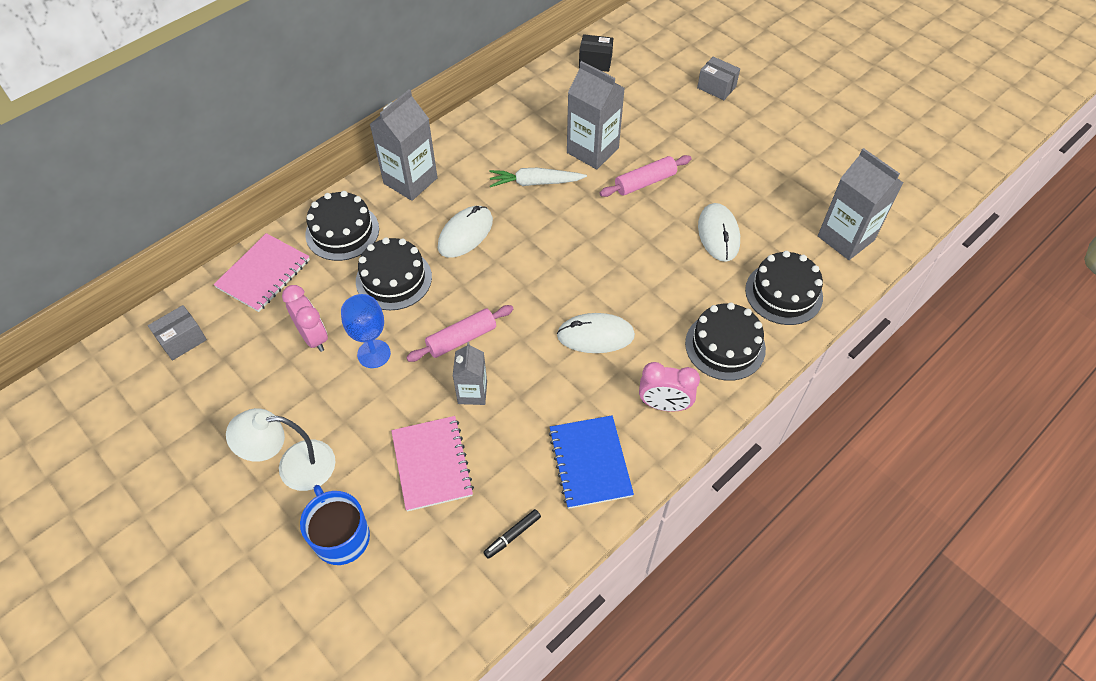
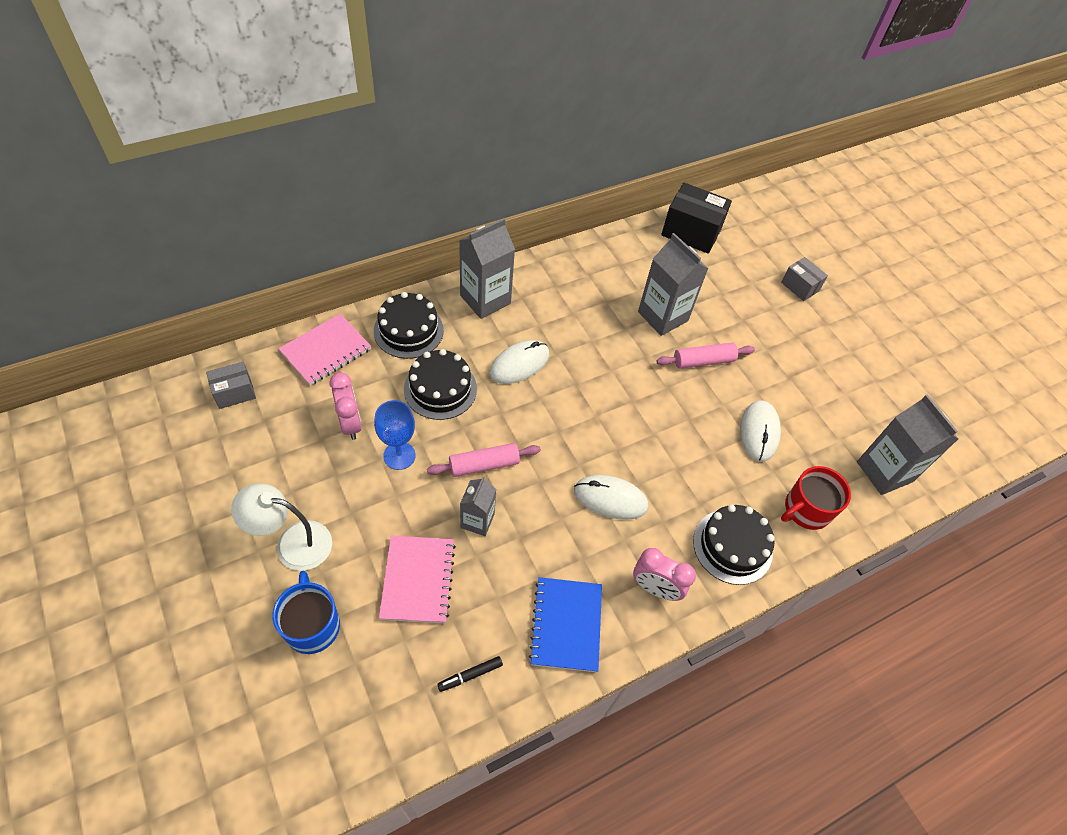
camera: 10 degrees right, 0 degrees up
(535, 183) = (599, 333): white carrot -> none
(595, 62) = (691, 232): black box -> black box, size x1.73
(783, 293) = (806, 509): black cake -> red mug

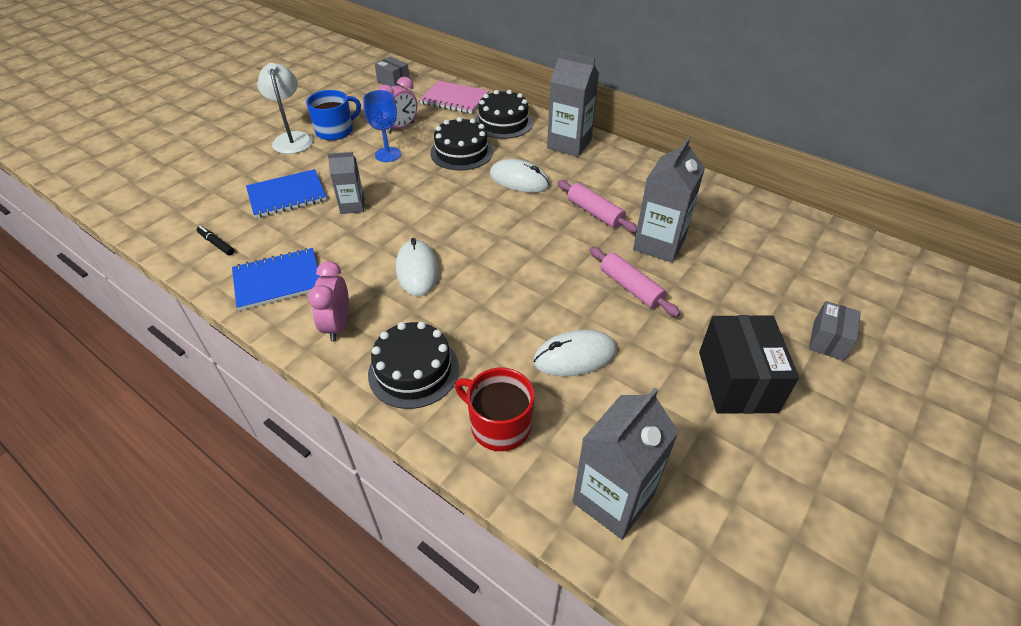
camera: 70 degrees right, 10 degrees down
(312, 625) = (234, 166): blue mug -> blue mug (335, 131)
(417, 580) = (287, 195): pink notebook -> blue notebook
(484, 465) = (406, 193): pink rolling pin -> pink rolling pin (595, 213)
(691, 232) = (796, 233): black box -> black box (737, 381)

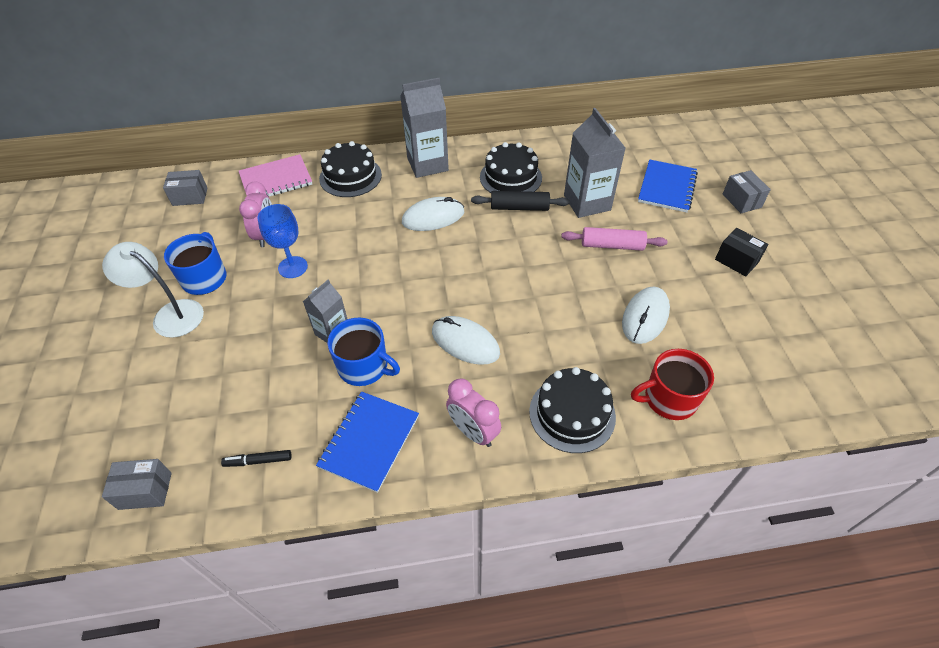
camera: 45 degrees left, 5 degrees up
(156, 216) = (145, 491): none -> grey box
(287, 195) = (255, 368): blue notebook -> blue notebook (667, 187)
(339, 238) = (364, 367): none -> blue mug
(461, 152) = (354, 224): black cake -> black cake (510, 177)
(595, 213) = (519, 207): pink rolling pin -> black rolling pin
(613, 499) = (776, 383): grey carton -> none
(737, 381) = (736, 261): black box -> black box, size x0.58

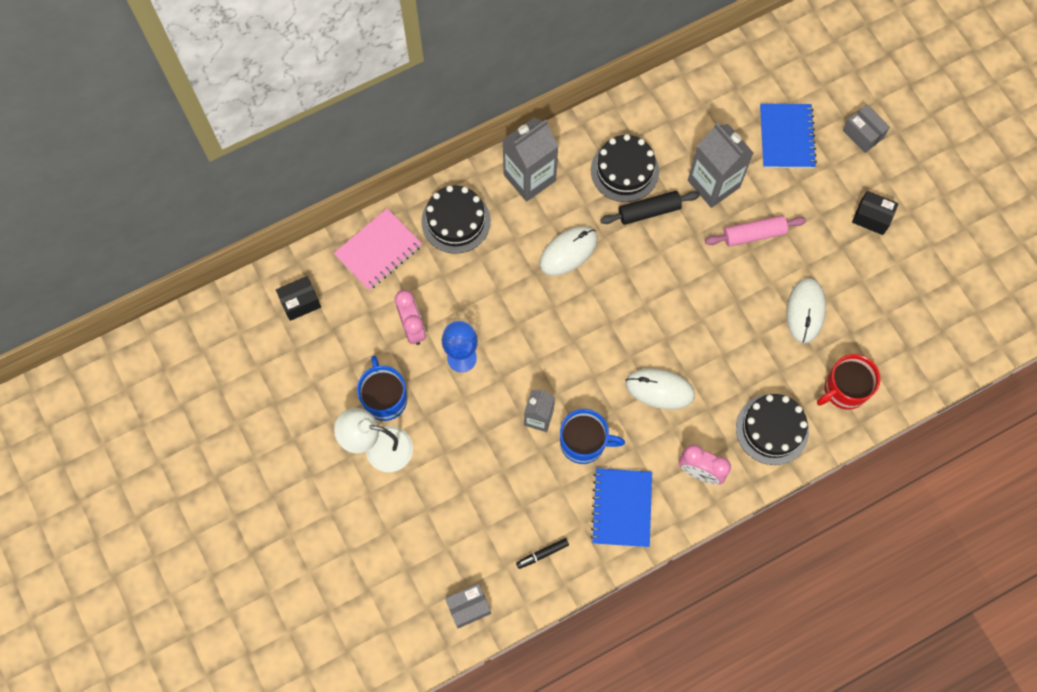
camera: 20 degrees left, 20 degrees up
(190, 197) = (300, 302): grey box -> black box

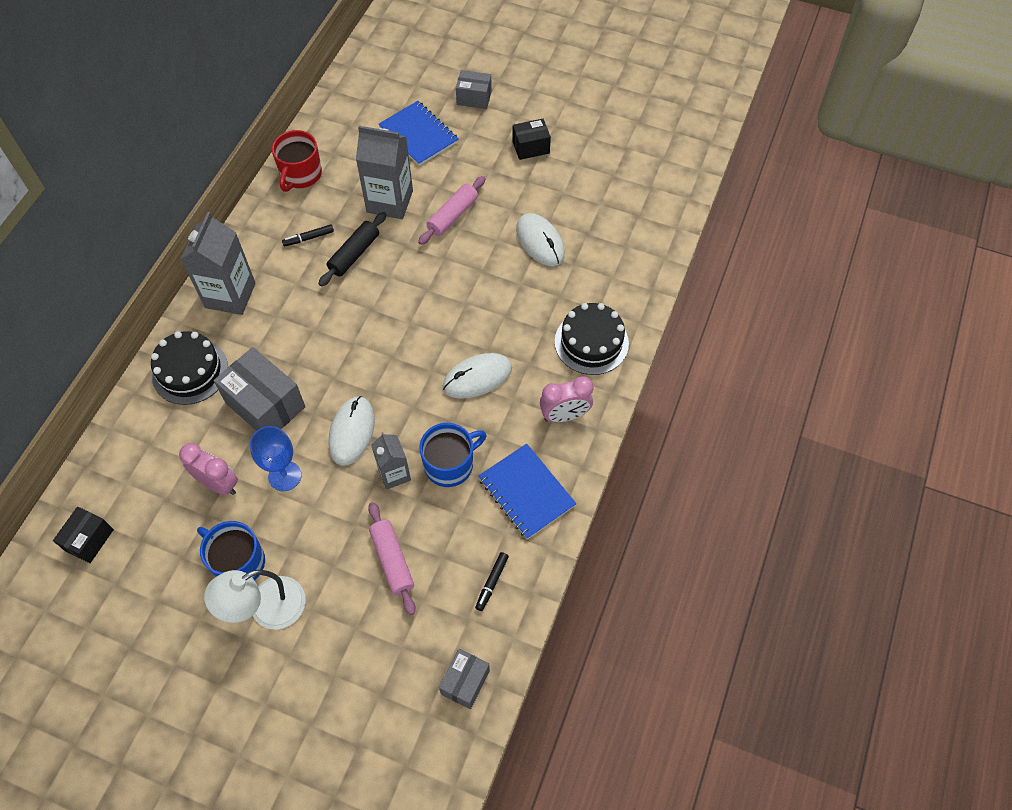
camera: 40 degrees left, 10 degrees down
(378, 250) = (134, 443): pink notebook -> none
(487, 482) = (392, 560): none -> pink rolling pin
(489, 291) = (265, 405): none -> grey box
(568, 252) = (311, 328): white mouse -> white mouse (352, 432)
(624, 170) = (308, 238): black cake -> black marker
(844, 389) = (619, 275): red mug -> red mug (300, 174)

